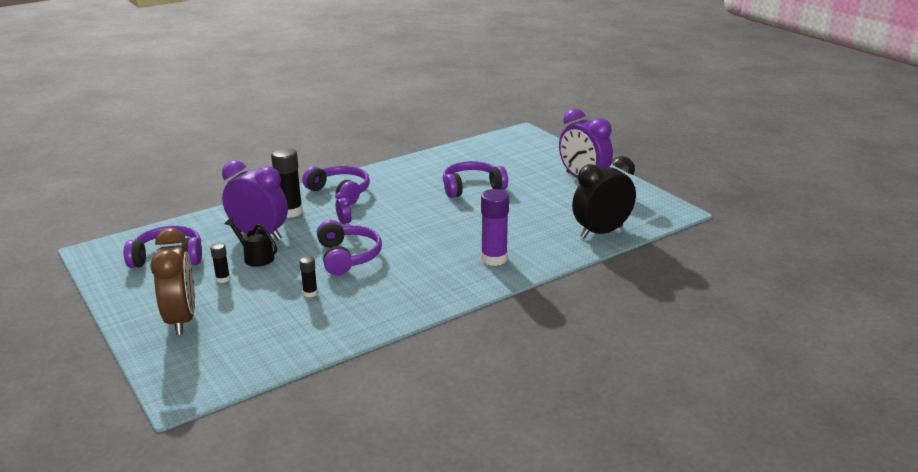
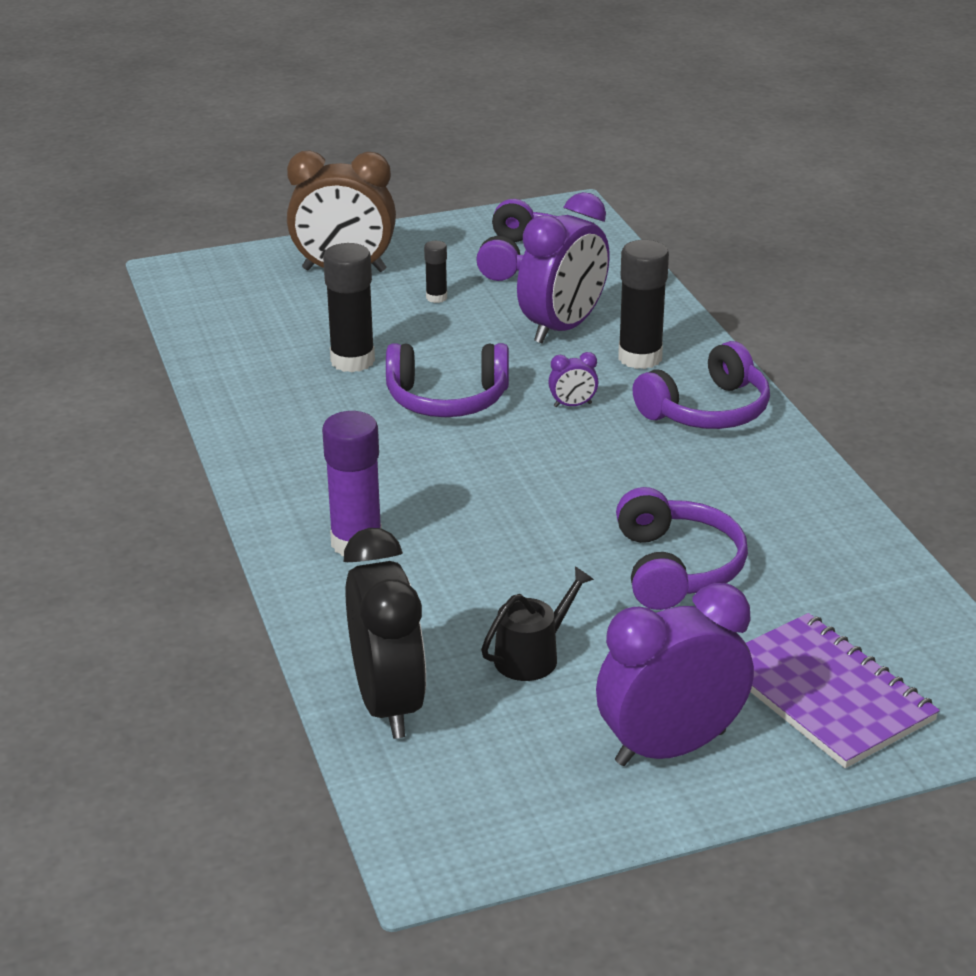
camera: 105 degrees right, 5 degrees up
(256, 257) = (489, 323): black watering can -> black watering can (532, 656)
(310, 293) = (352, 361): black glue stick -> black glue stick, size x1.95
(534, 158) = (825, 694): none -> purple notebook

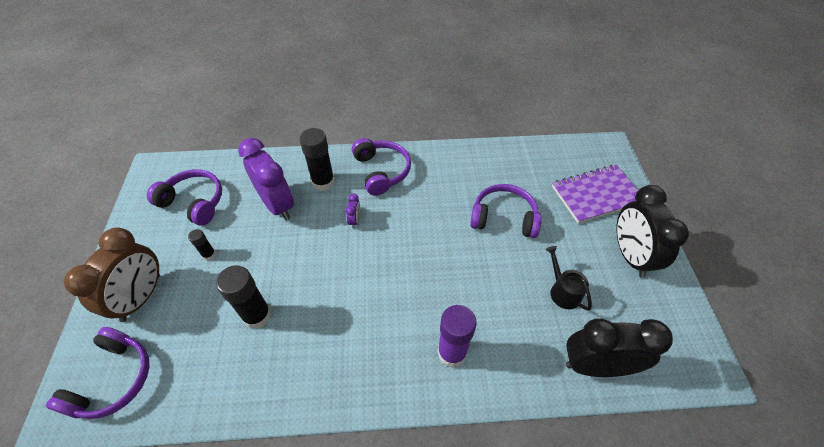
camera: 75 degrees left, 20 degrees up
(447, 399) = (324, 275): purple headphones -> purple headphones (113, 380)
(670, 748) = (630, 255): purple clock -> black clock

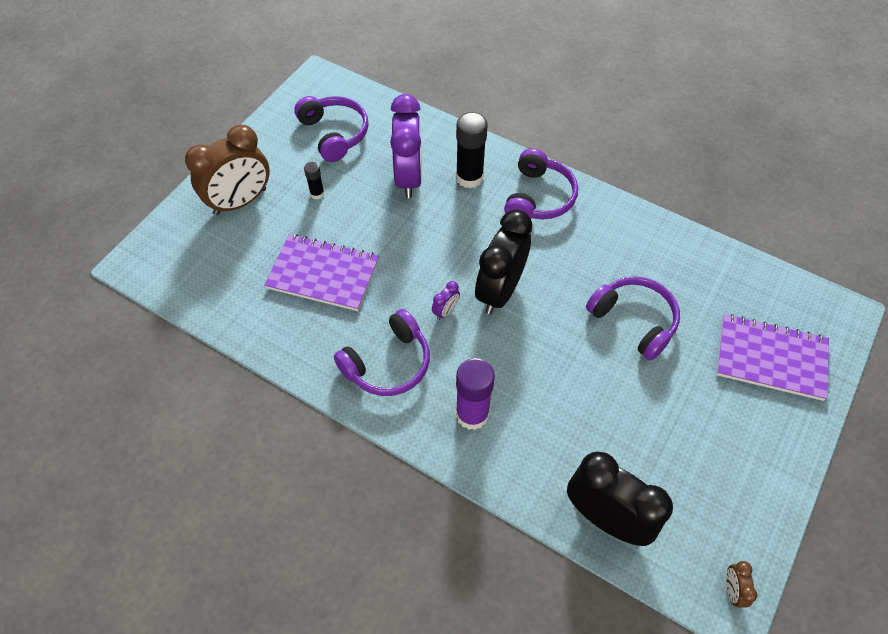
camera: 35 degrees right, 5 degrees up
(113, 380) = (183, 260): purple headphones -> purple headphones (388, 363)
(257, 315) = (323, 274): black glue stick -> purple notebook
(355, 220) = (472, 235): purple clock -> purple clock (445, 311)
(563, 291) = (634, 431): black watering can -> none
(630, 255) = (748, 444): black clock -> black clock (500, 291)
(703, 359) = (732, 590): none -> brown clock

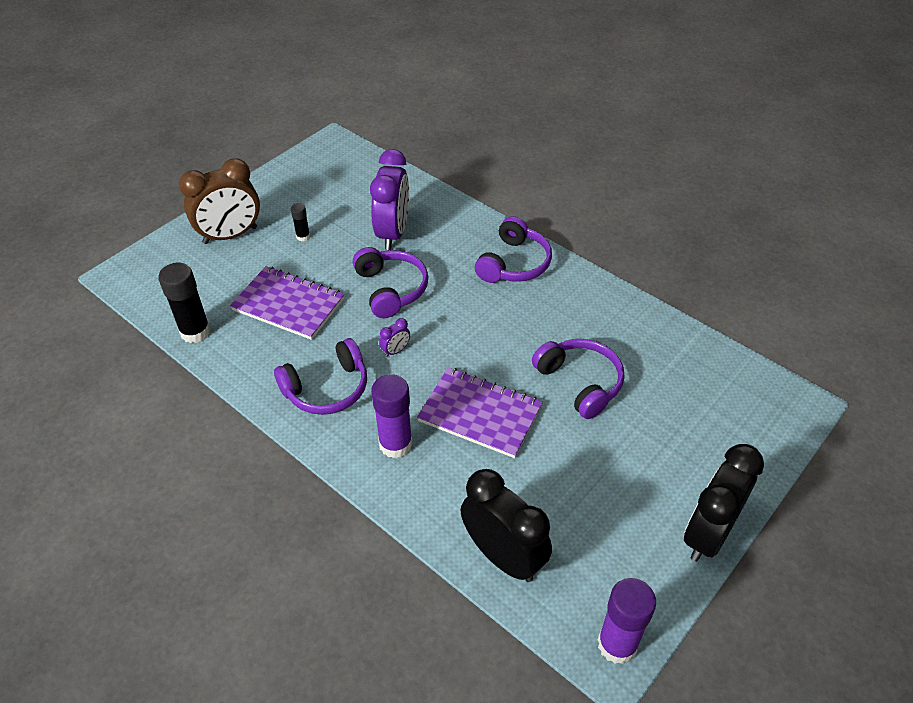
camera: 10 degrees right, 10 degrees down
(334, 134) = (334, 189): purple headphones -> purple headphones (391, 289)
(469, 177) = (451, 239): black glue stick -> black glue stick (195, 332)
(500, 291) = (453, 339): black clock -> black clock (708, 534)
(732, 590) = (617, 644): brown clock -> purple glue stick
(771, 358) = (713, 435): purple notebook -> purple notebook (480, 414)

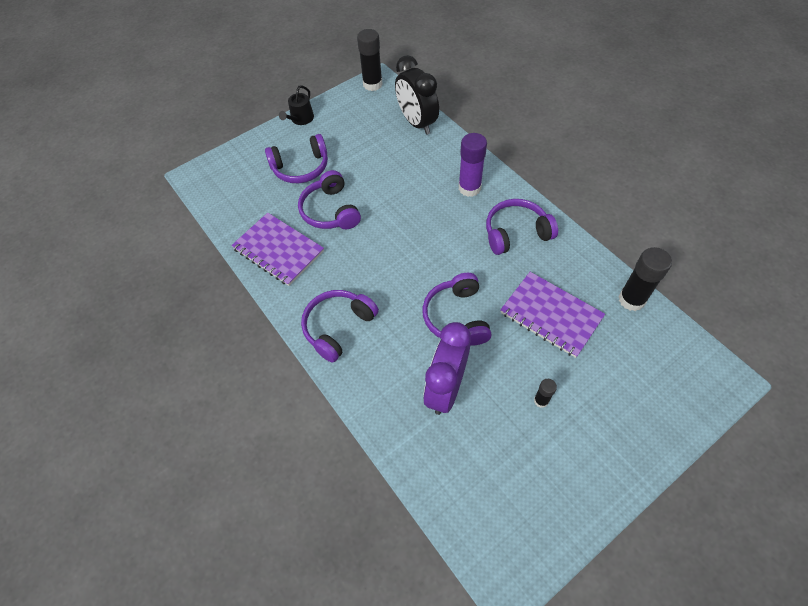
camera: 165 degrees left, 10 degrees up
(230, 235) = (621, 417): brown clock -> none
(395, 350) = (460, 256): purple clock -> none
(480, 414) = (408, 199): purple notebook -> purple notebook (278, 250)
(617, 644) = (372, 84): purple glue stick -> black glue stick
(655, 440) = (301, 168): none -> purple headphones
(708, 534) = (300, 119): black clock -> black watering can

